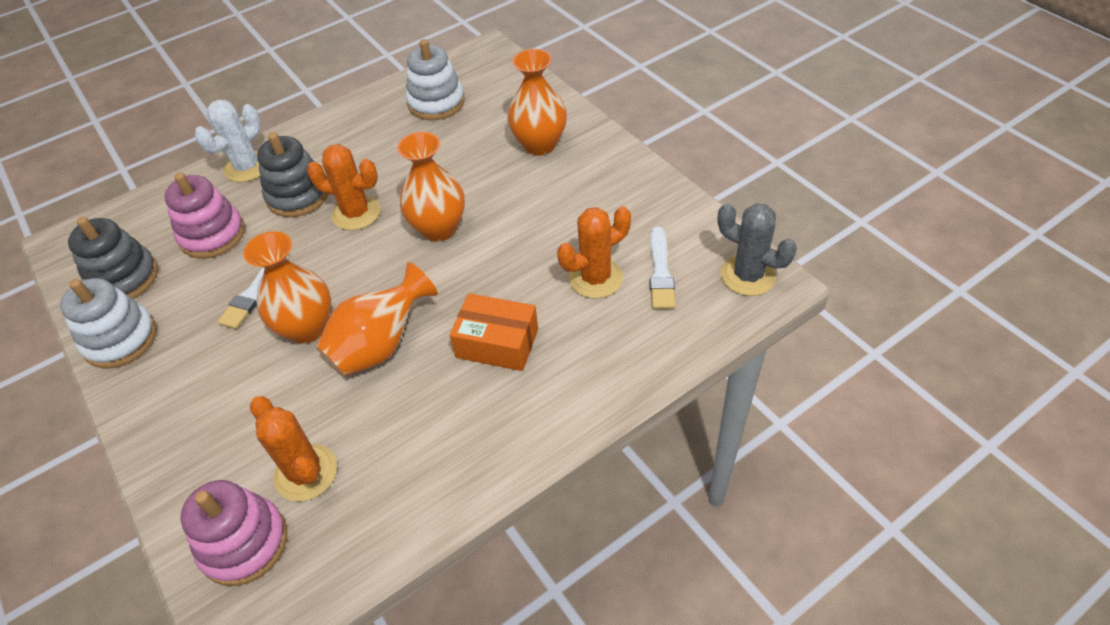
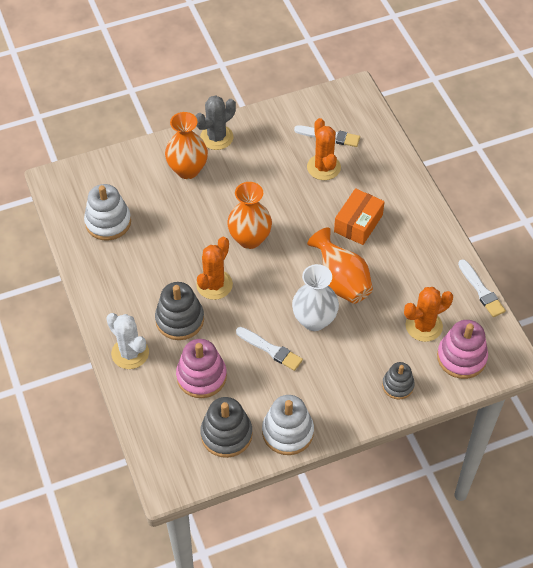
camera: 80 degrees left, 5 degrees up
(190, 457) = (397, 385): none -> grey stacking toy
(307, 328) = (314, 320): orange vase -> white vase
(390, 552) = (481, 290): none -> white brush
(748, 275) = (346, 100): grey cactus -> grey cactus (216, 137)

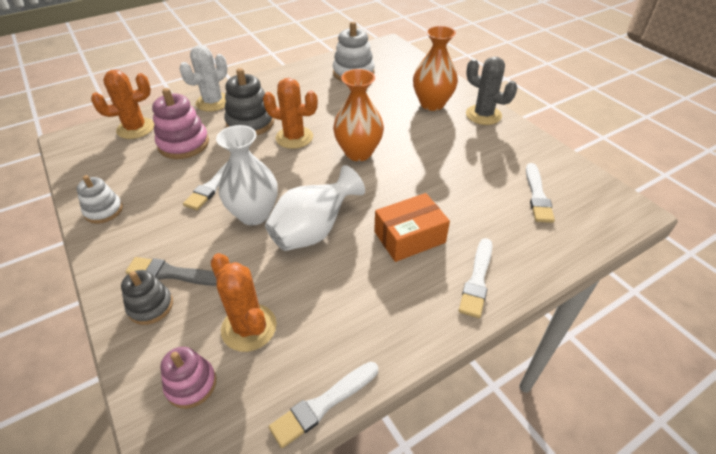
camera: 80 degrees right, 10 degrees down
(226, 434) = (112, 168): grey stacking toy -> none
(287, 432) = (104, 210): white stacking toy -> white stacking toy, size x0.63
(323, 167) = (485, 196): orange cactus -> orange cactus (135, 128)
(341, 281) = (313, 231): orange vase -> white vase
(358, 223) = (409, 237): orange box -> orange box turned 45 degrees counterclockwise
(369, 374) = (172, 273): none -> grey brush
(403, 195) = (477, 280): none -> white brush
(461, 357) = (191, 384): pink stacking toy -> pink stacking toy, size x0.63

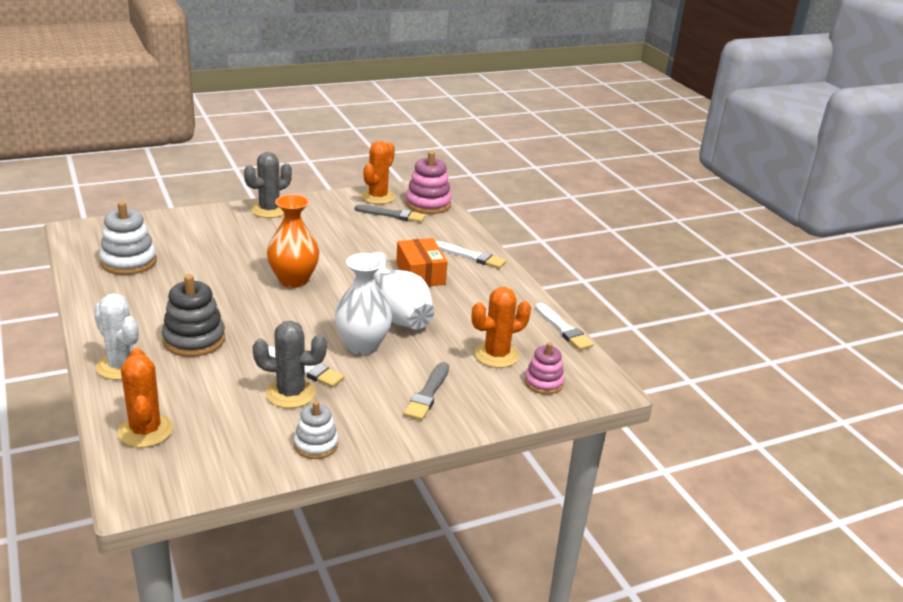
camera: 85 degrees left, 15 degrees down
(150, 306) = (464, 405): grey stacking toy -> none
(177, 184) = (290, 393): none -> grey cactus
(183, 144) = (210, 389): pink stacking toy -> pink stacking toy (428, 204)
(294, 137) = (244, 313): orange cactus -> orange cactus (378, 197)
(432, 104) = (232, 229): orange vase -> none
(537, 195) = (392, 215): white brush -> grey brush

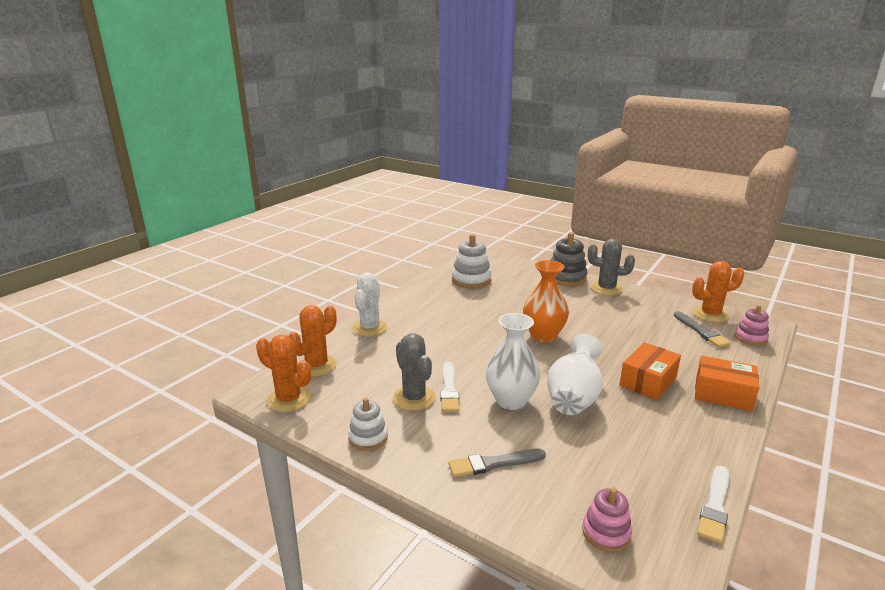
camera: 60 degrees right, 5 degrees down
(194, 340) = (425, 336): grey stacking toy -> grey stacking toy (566, 278)
(428, 204) = (750, 338): pink stacking toy -> pink stacking toy, size x0.63
(471, 256) = (723, 394): white brush -> orange box
(496, 355) = (603, 478): orange cactus -> orange cactus (289, 399)

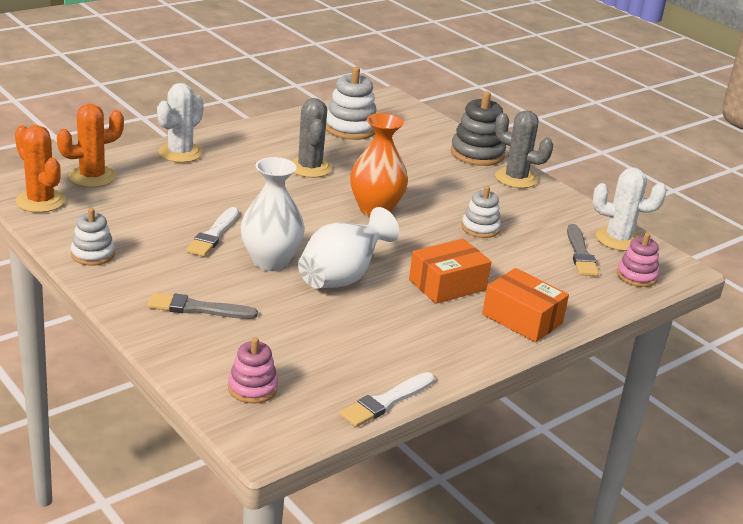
camera: 15 degrees right, 5 degrees up
(414, 398) = (169, 232): grey cactus -> grey cactus (310, 168)
(623, 330) = (480, 228): none -> white stacking toy
(710, 314) = (618, 239): orange cactus -> white cactus

